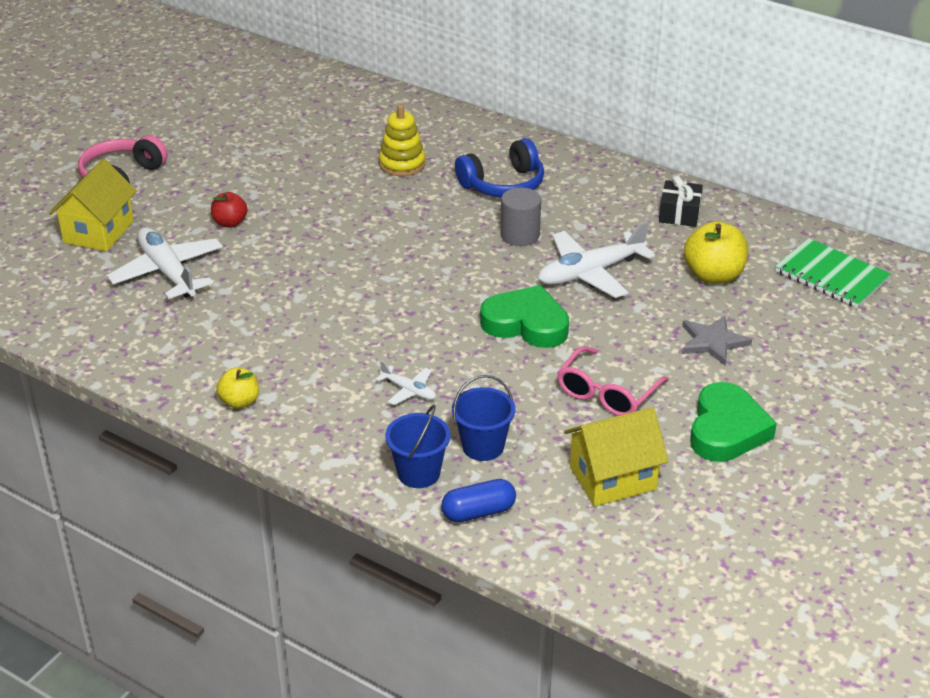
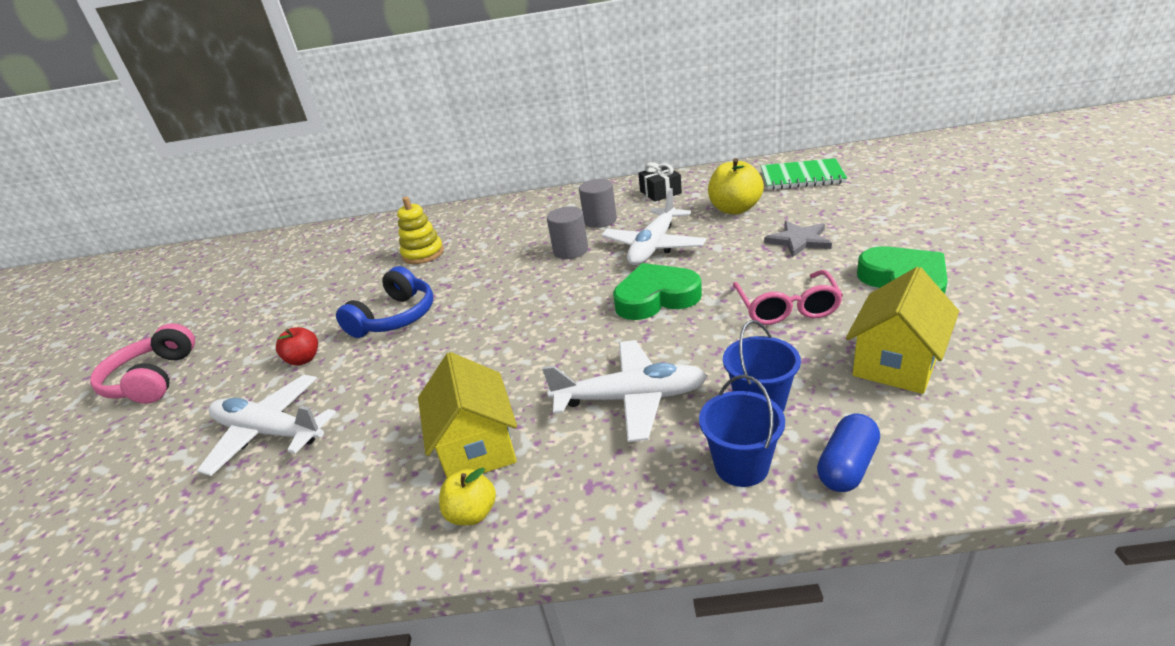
camera: 30 degrees left, 5 degrees down
(99, 232) = (156, 436): yellow house -> yellow house (477, 447)
(409, 391) = (631, 398): white plane -> white plane, size x2.05
(503, 184) = (517, 231): blue headphones -> blue headphones (395, 317)
(584, 215) = (600, 220): none -> grey cylinder

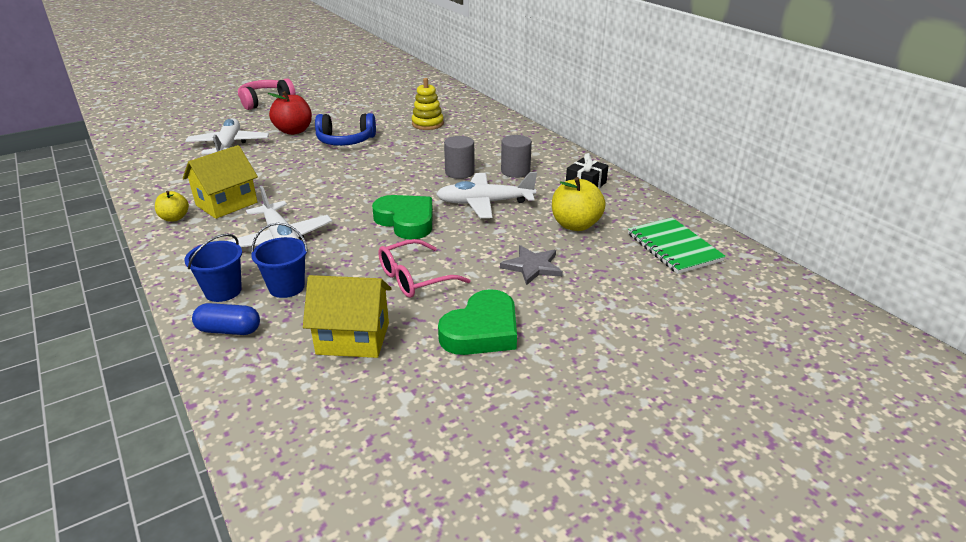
camera: 55 degrees right, 0 degrees up
(304, 359) = (294, 131): red apple -> red apple, size x1.68

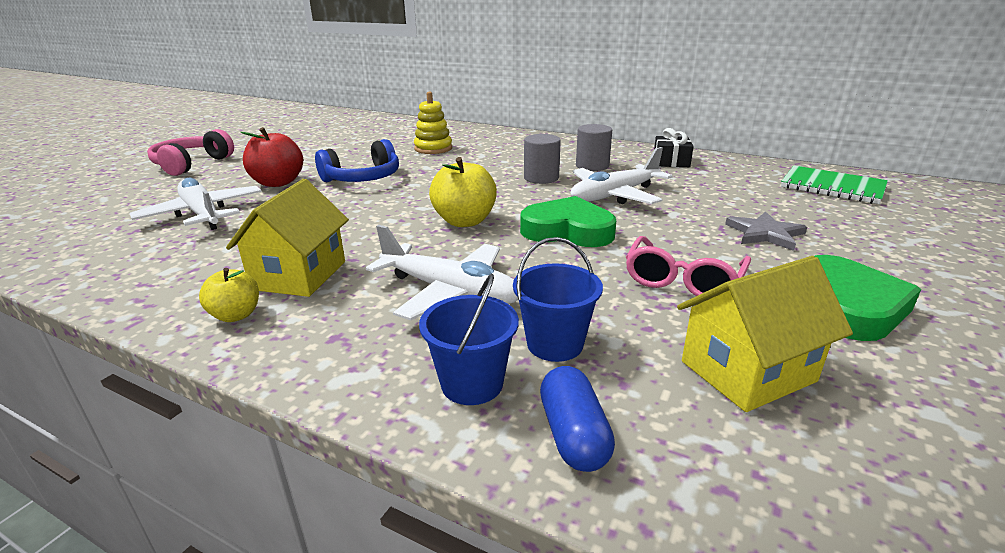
camera: 30 degrees left, 5 degrees down
(229, 330) = (573, 435): blue capsule -> blue capsule turned 75 degrees counterclockwise
(575, 225) = (727, 192): yellow apple -> yellow apple (464, 221)

